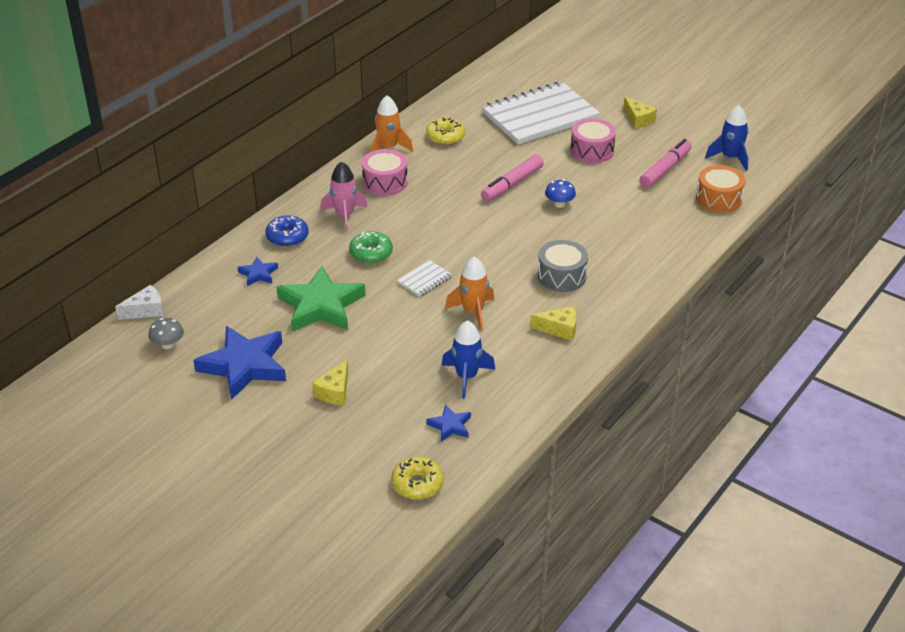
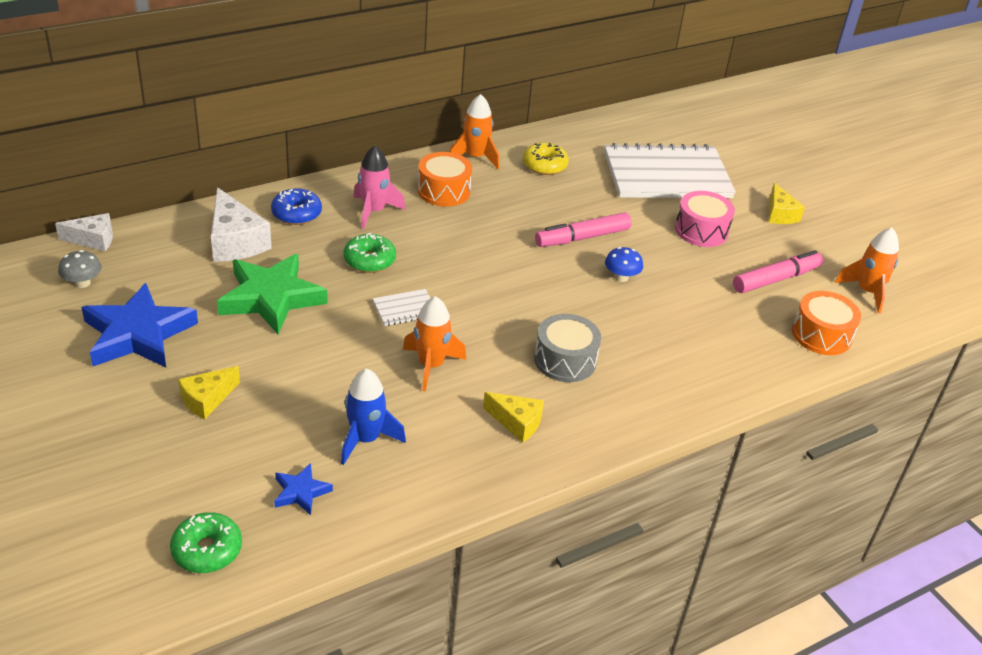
camera: 20 degrees right, 0 degrees up
(258, 274) = (235, 241): blue star -> white cheese
(385, 182) = (444, 191): pink drum -> orange drum
(417, 484) = (207, 550): yellow donut -> green donut
(730, 158) = (867, 292): blue rocket -> orange rocket

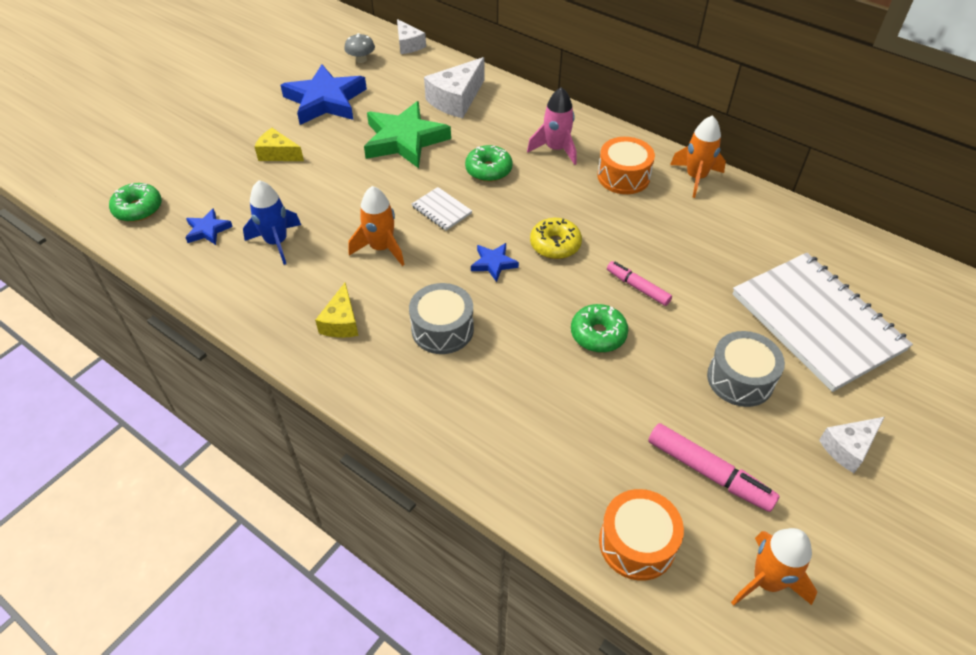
camera: 70 degrees right, 10 degrees up
(296, 214) = (515, 113): blue donut -> none
(502, 302) = (493, 263): none -> blue star
(544, 165) = (732, 225): yellow donut -> yellow donut (555, 245)
(582, 238) = (637, 287): pink marker -> pink marker, size x0.65
(621, 277) = (598, 334): blue mushroom -> green donut
(701, 230) = (740, 379): pink drum -> grey drum
(780, 214) = (848, 448): yellow cheese -> white cheese

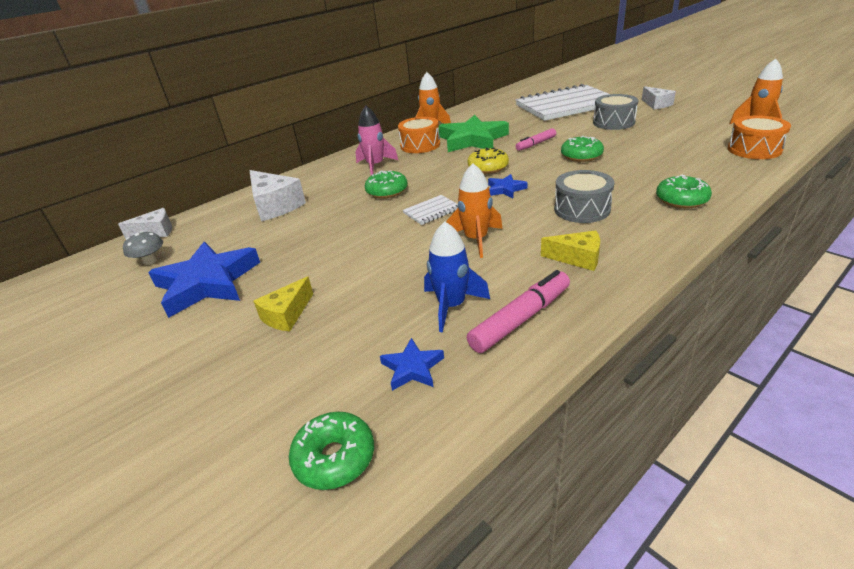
camera: 75 degrees left, 15 degrees down
(404, 140) = (318, 231): green star -> green star (472, 140)
(464, 423) = (681, 200): none -> green donut
(708, 472) = (689, 132): pink marker -> pink marker (520, 319)

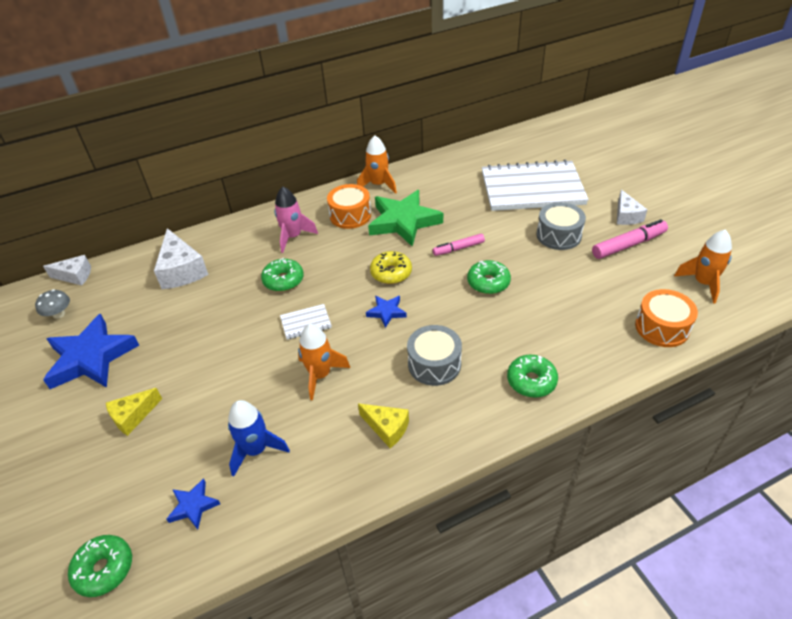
camera: 15 degrees right, 10 degrees up
(520, 319) = (298, 483): pink marker -> pink marker (628, 245)

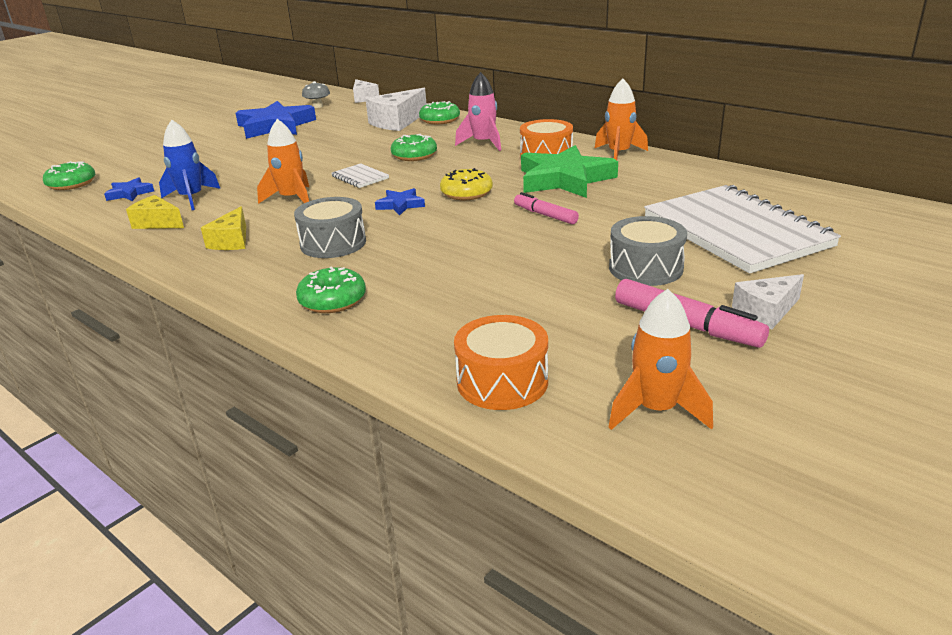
camera: 65 degrees right, 15 degrees down
(133, 416) = (218, 153): yellow cheese -> yellow cheese (157, 223)
(488, 282) = (496, 243): green donut -> green donut (440, 120)

